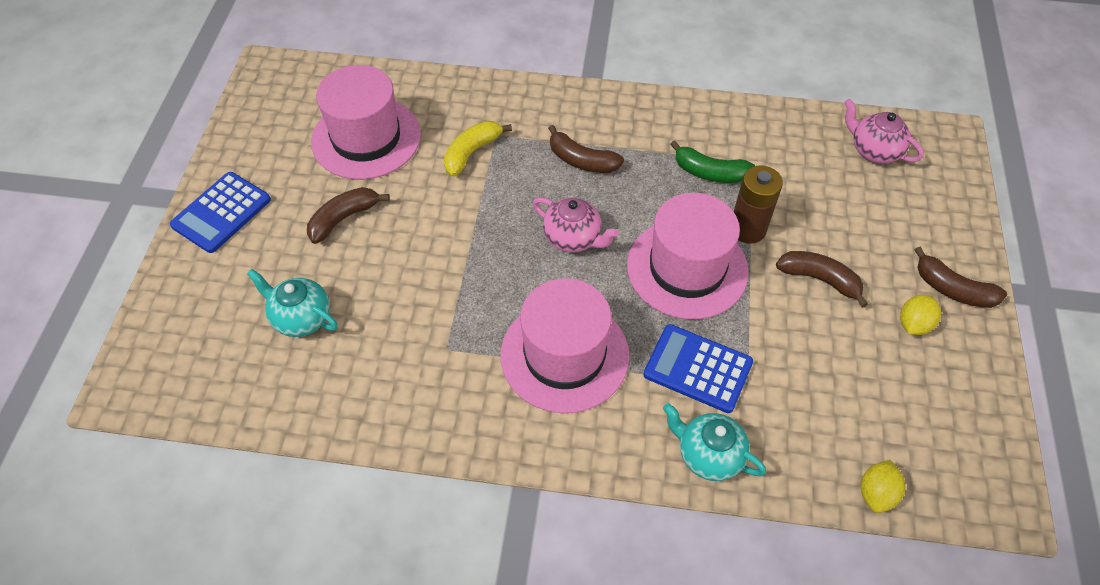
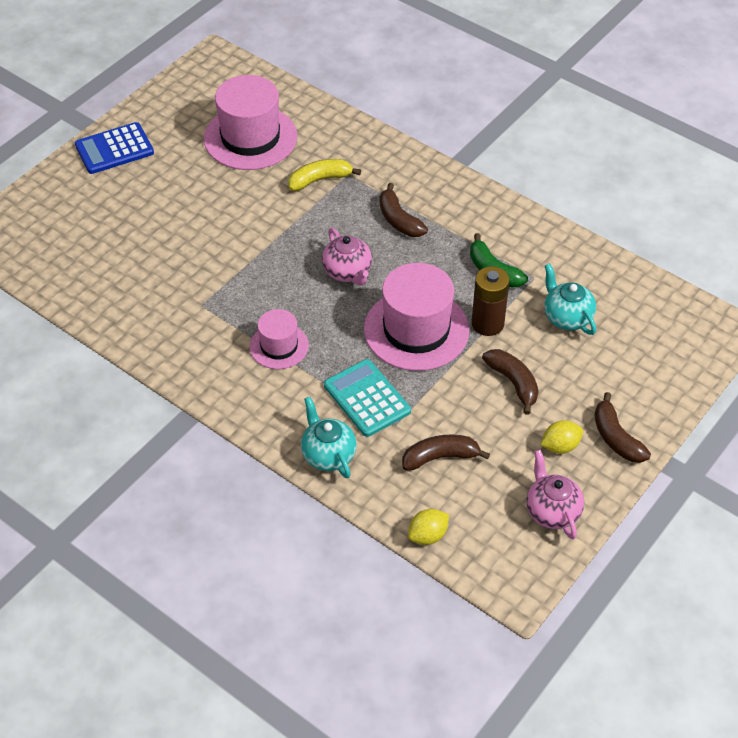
camera: 30 degrees right, 5 degrees down
(301, 318) = (119, 242): turquoise teapot -> turquoise teapot (566, 317)
(343, 218) = (194, 188): brown banana -> brown banana (440, 457)
(564, 355) = (279, 346): pink hat -> pink hat, size x0.56
(698, 369) = (367, 398): blue calculator -> turquoise calculator
(874, 150) = (646, 312): pink teapot -> pink teapot (552, 511)

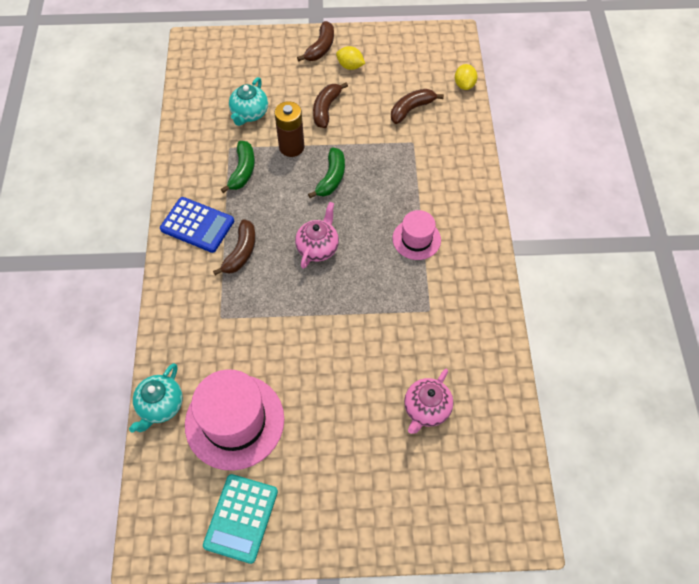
camera: 130 degrees left, 10 degrees up
(114, 149) = (338, 521): blue calculator -> blue calculator (197, 225)
(320, 180) = (242, 332): yellow banana -> none
(328, 454) = (464, 158): turquoise teapot -> turquoise teapot (160, 406)
(367, 398) = (408, 167): turquoise calculator -> turquoise calculator (241, 518)
(416, 330) = (331, 178): pink hat -> green banana
(428, 535) = (464, 85): yellow lemon -> yellow lemon turned 75 degrees clockwise
(440, 457) = (411, 109): brown banana -> brown banana turned 105 degrees clockwise
(552, 511) = (395, 47): pink teapot -> pink teapot (426, 409)

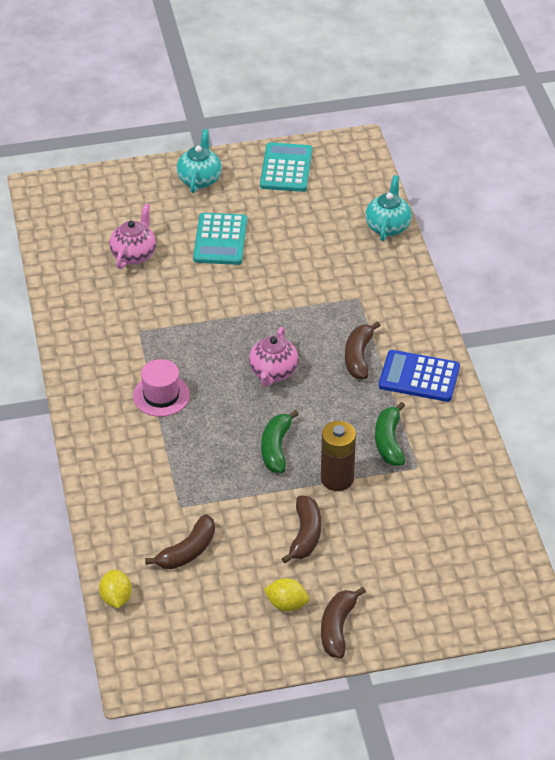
camera: 170 degrees right, 15 degrees down
(234, 421) = (314, 225): pink hat -> none
(249, 114) = (407, 514): turquoise teapot -> turquoise teapot (199, 179)
(335, 415) = (220, 240): none -> turquoise calculator

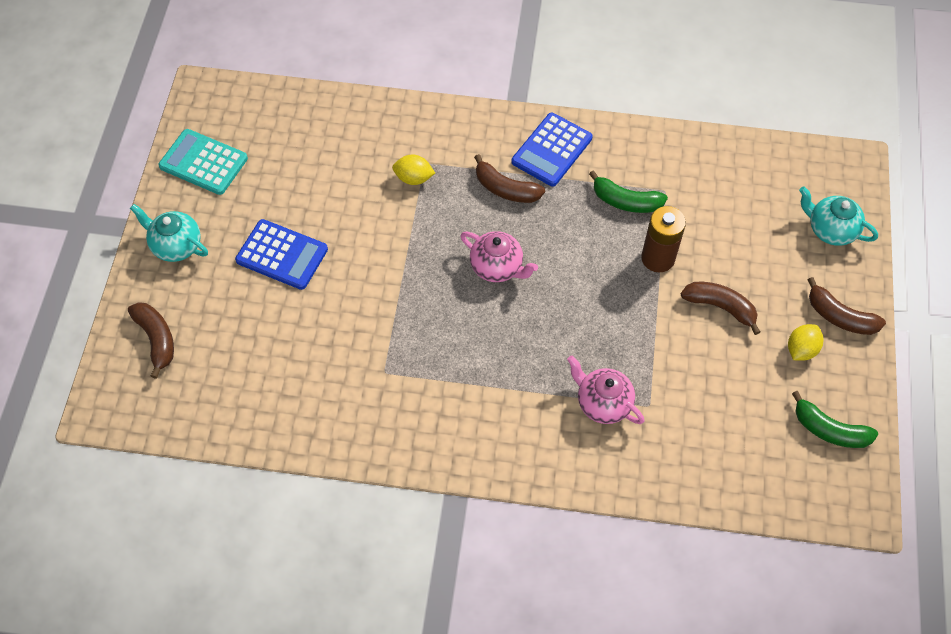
camera: 70 degrees left, 15 degrees up
(116, 598) = (754, 500): yellow lemon -> yellow lemon (413, 178)
(134, 254) = (263, 343): pink teapot -> pink teapot (602, 403)
(161, 395) = (489, 378): pink hat -> none
(187, 551) = (710, 416): brown banana -> brown banana (156, 339)
(220, 240) = (282, 255): turquoise calculator -> blue calculator
(276, 448) = (600, 296): green banana -> green banana (829, 430)
(387, 226) = (336, 106): turquoise teapot -> turquoise teapot (830, 230)

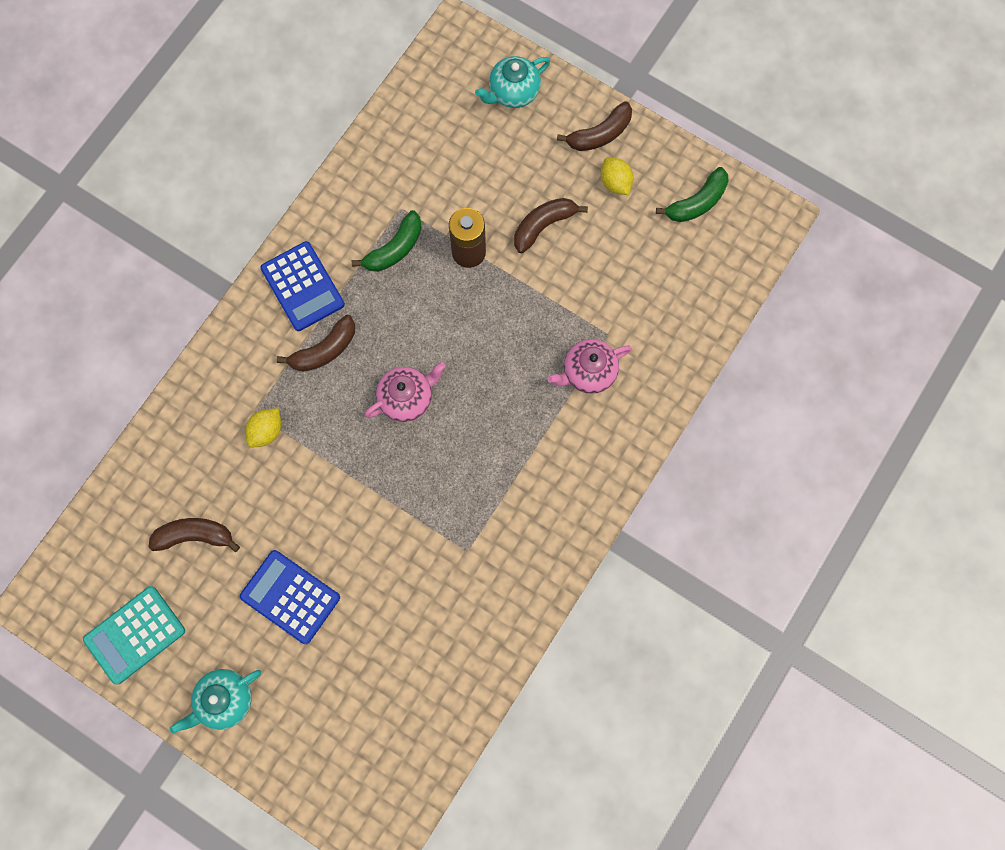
camera: 65 degrees left, 15 degrees up
(156, 339) = (326, 757): brown banana -> brown banana (195, 536)
(282, 255) = (290, 596): blue calculator -> blue calculator turned 105 degrees counterclockwise

